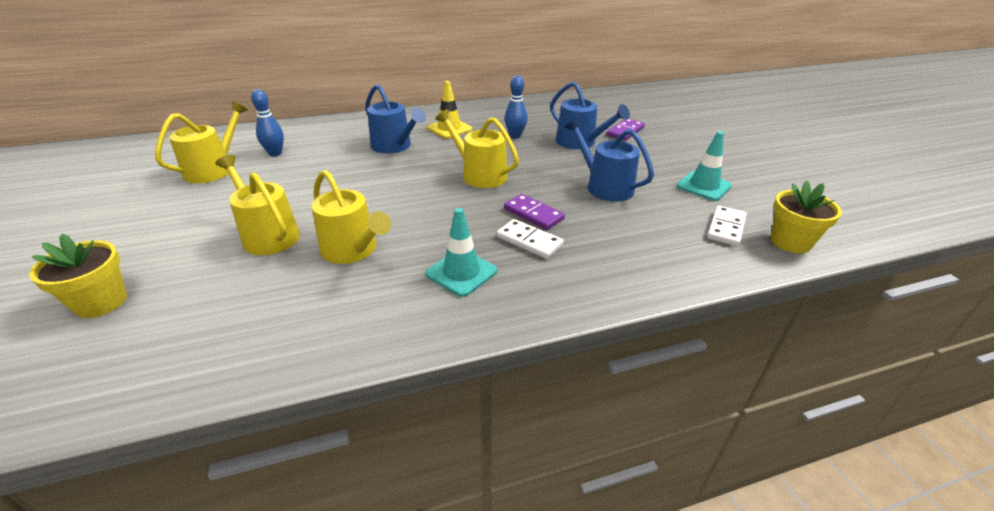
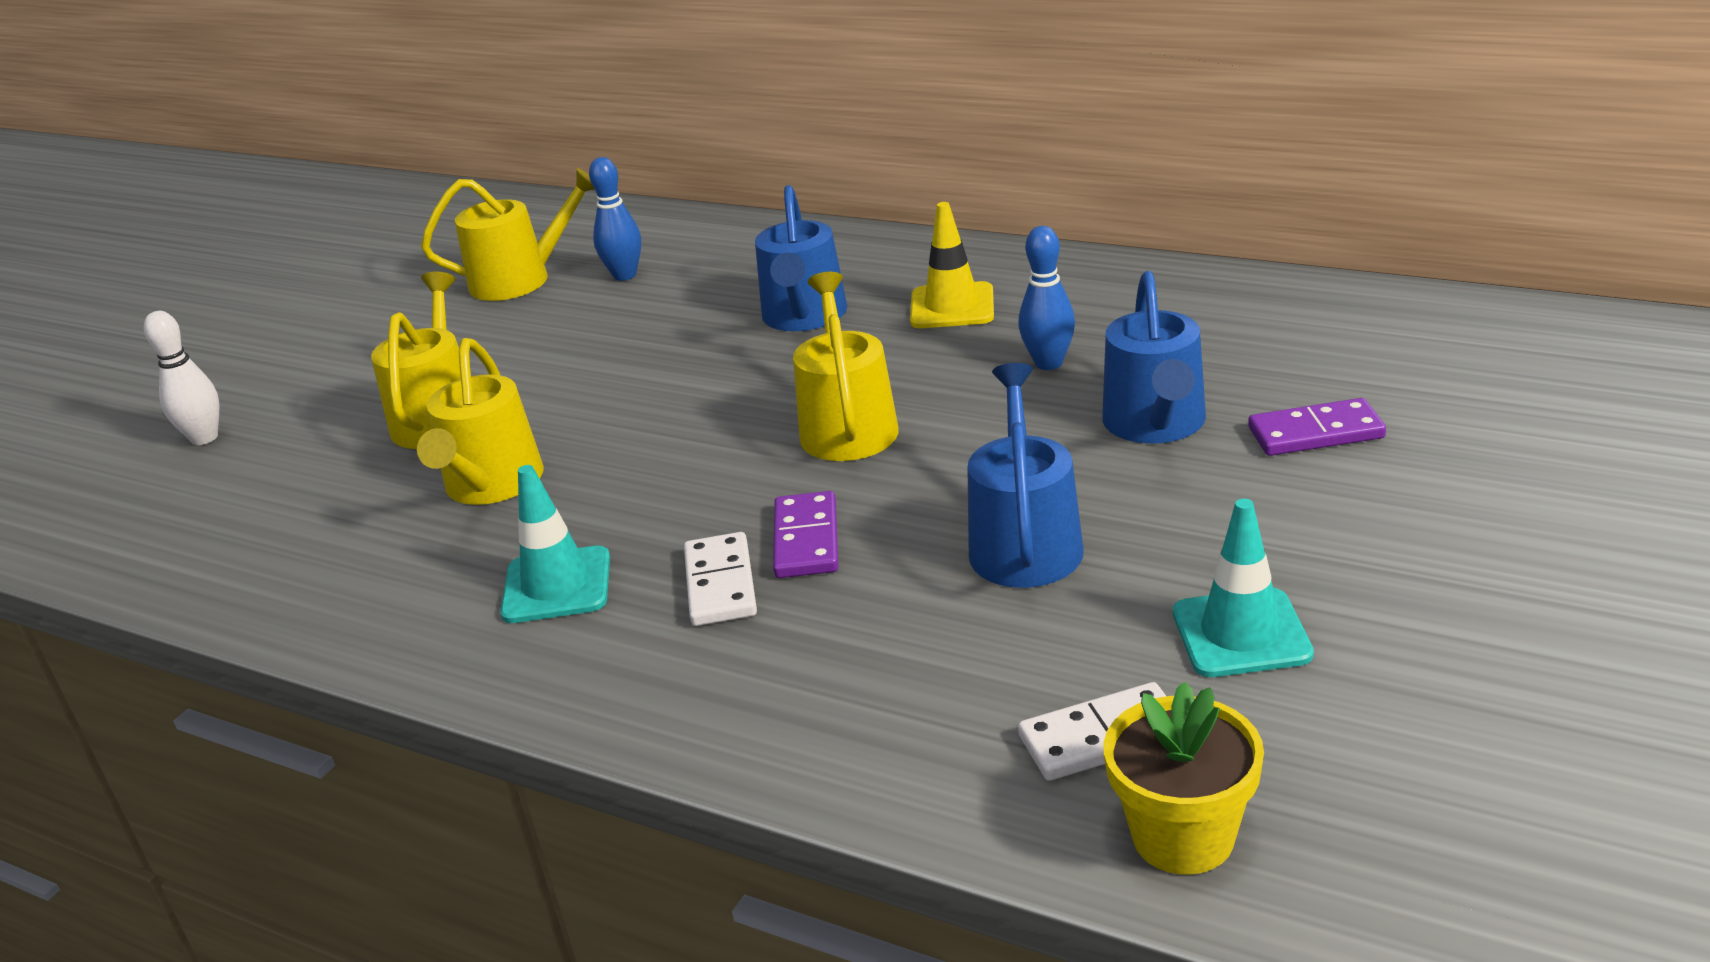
camera: 50 degrees right, 5 degrees down
(101, 302) = (204, 438): yellow flower pot -> white bowling pin

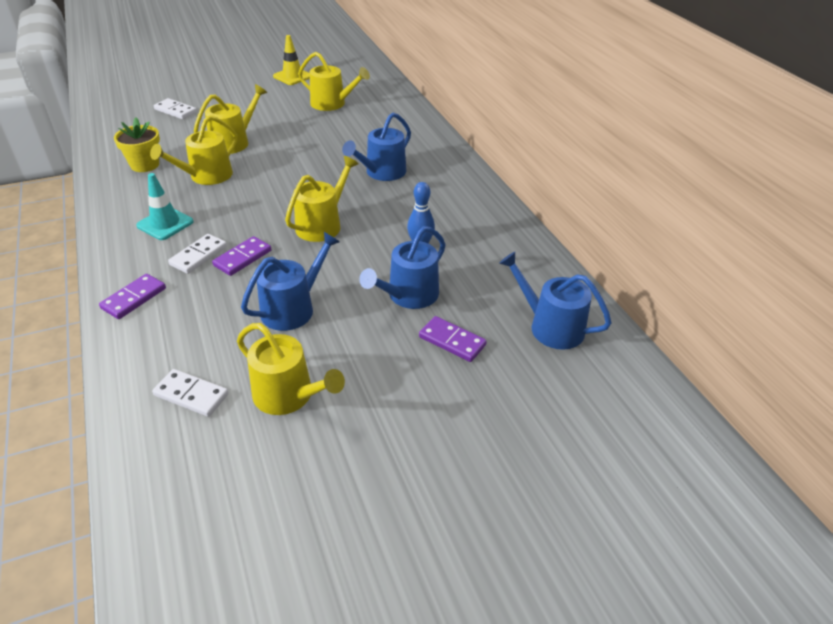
camera: 35 degrees right, 10 degrees up
(204, 438) = (175, 111): white bowling pin -> white domino
(625, 275) = (361, 121): blue bowling pin -> none
(728, 706) = (134, 298): none -> purple domino
(952, 306) = (431, 200): yellow traffic cone -> yellow traffic cone (292, 76)
(1183, 837) = (150, 447): yellow flower pot -> yellow flower pot (145, 165)
(1241, 634) = (288, 395): turquoise traffic cone -> yellow watering can
(1394, 344) = (550, 326): none -> blue watering can

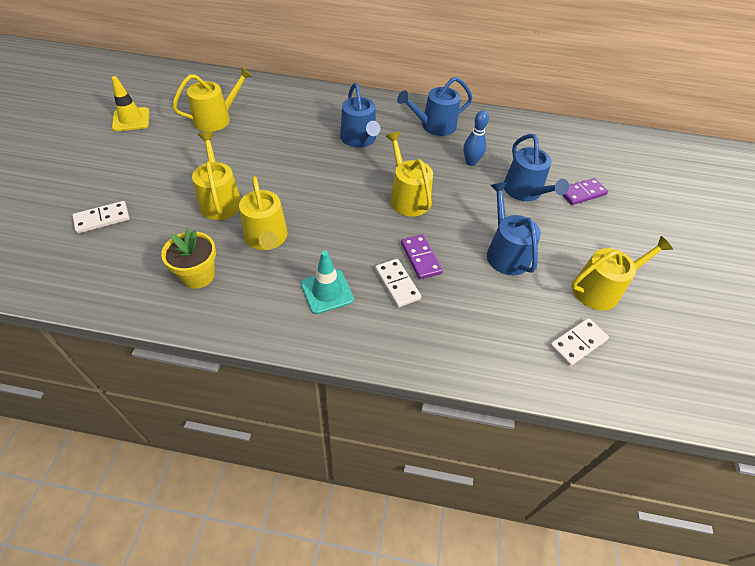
camera: 60 degrees left, 10 degrees up
(134, 298) = (432, 346): purple domino -> none
(550, 326) = (589, 150): blue watering can -> blue watering can (434, 126)

